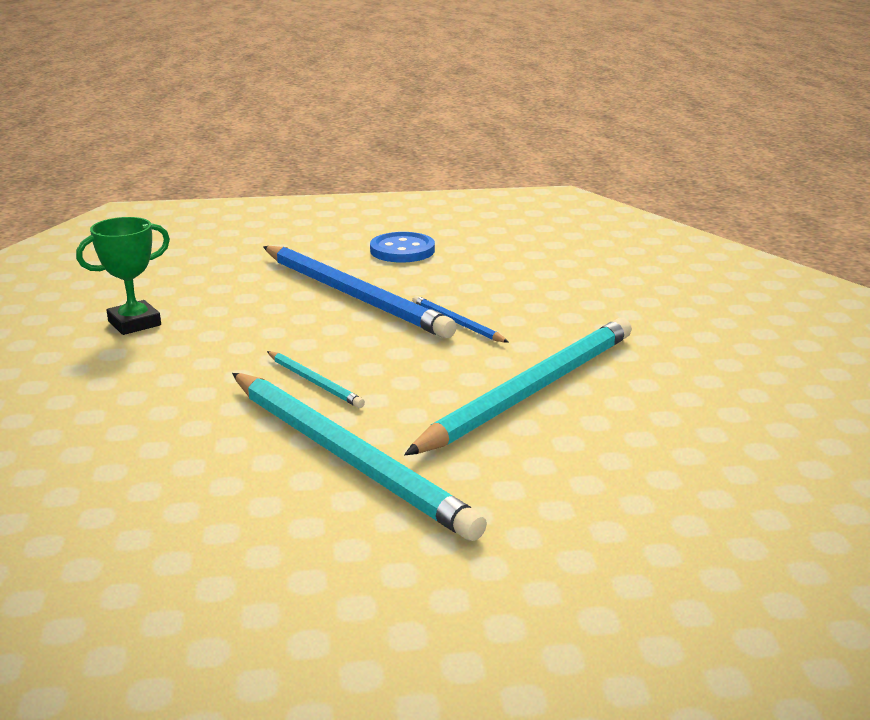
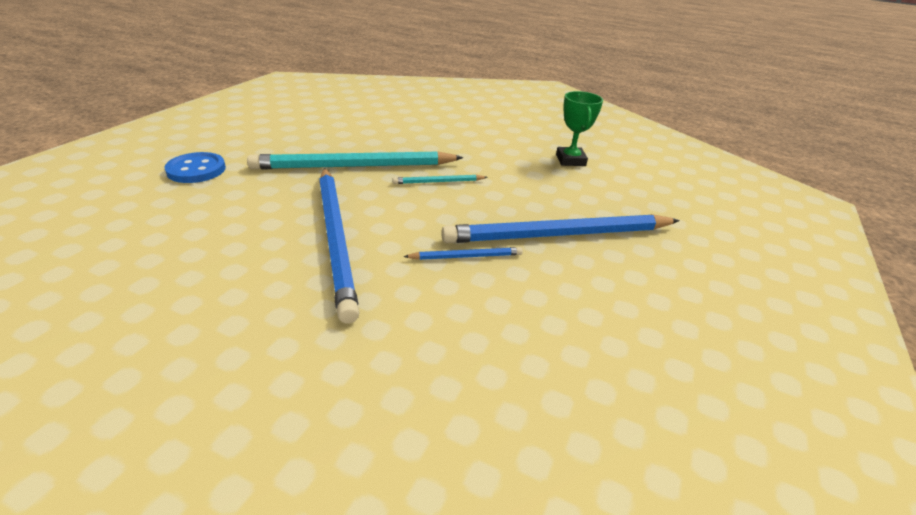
camera: 120 degrees right, 10 degrees up
(402, 250) = (657, 297): blue button -> blue button (196, 170)
(531, 390) = (336, 238): turquoise pencil -> blue pencil

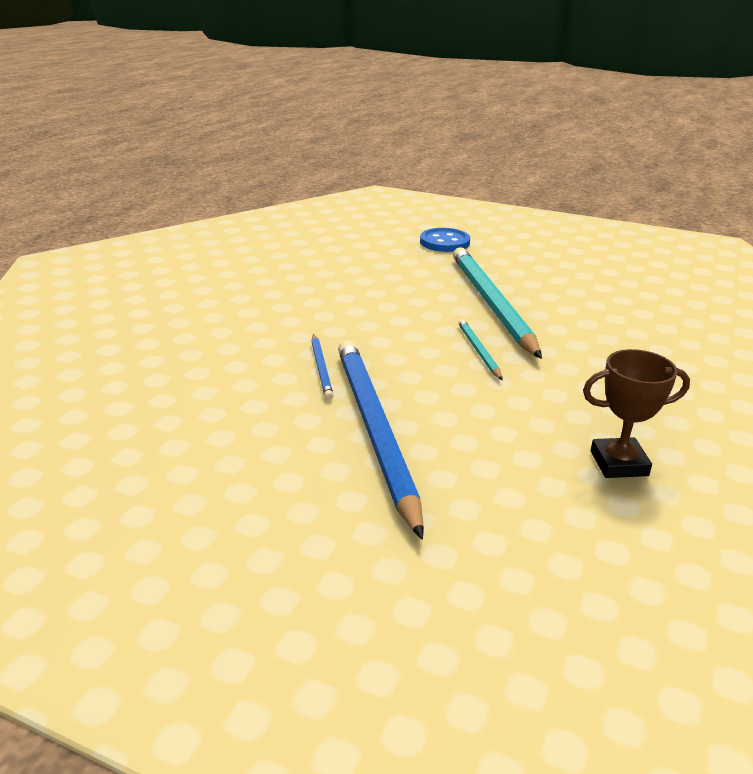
camera: 90 degrees right, 5 degrees down
(336, 238) = (344, 307): blue pencil -> none
(570, 160) = (619, 463): green trophy -> brown trophy

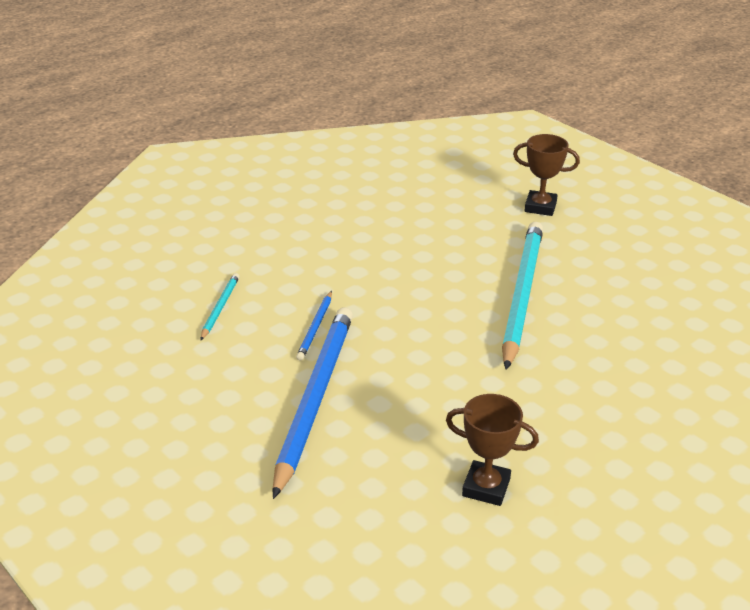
camera: 25 degrees right, 5 degrees up
(444, 242) = (540, 207): blue button -> brown trophy
(478, 351) = (463, 345): turquoise pencil -> turquoise pencil (220, 308)

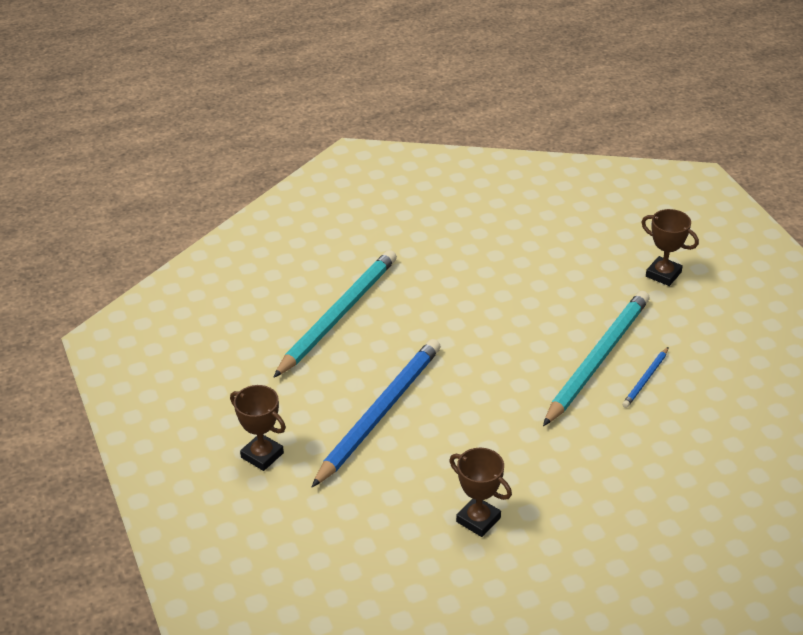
camera: 20 degrees right, 5 degrees up
(192, 477) = (262, 455): none -> brown trophy
(220, 308) = (338, 315): turquoise pencil -> turquoise pencil, size x2.26
(315, 327) = (407, 351): blue pencil -> blue pencil (645, 379)

